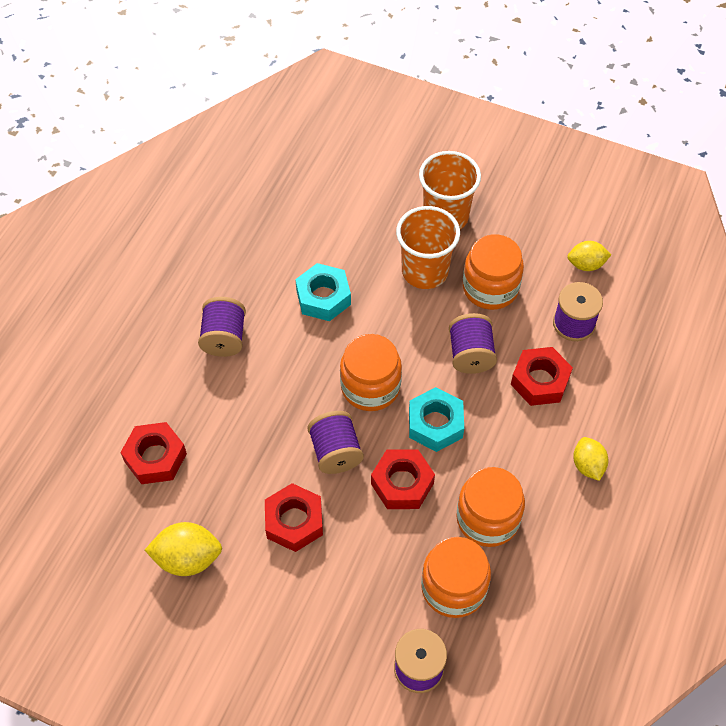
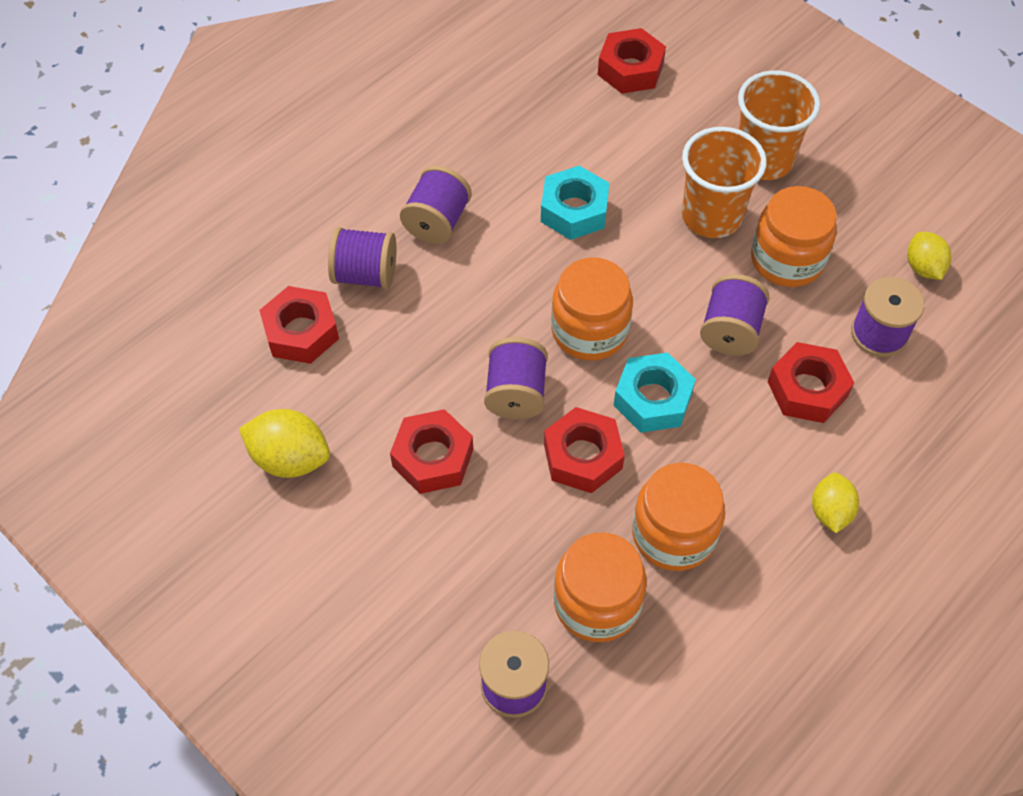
camera: 20 degrees right, 0 degrees up
(186, 396) = (365, 274): none -> purple spool
(322, 173) = (630, 69): none -> red nut
(586, 264) = (923, 267): yellow lemon -> yellow lemon turned 60 degrees clockwise

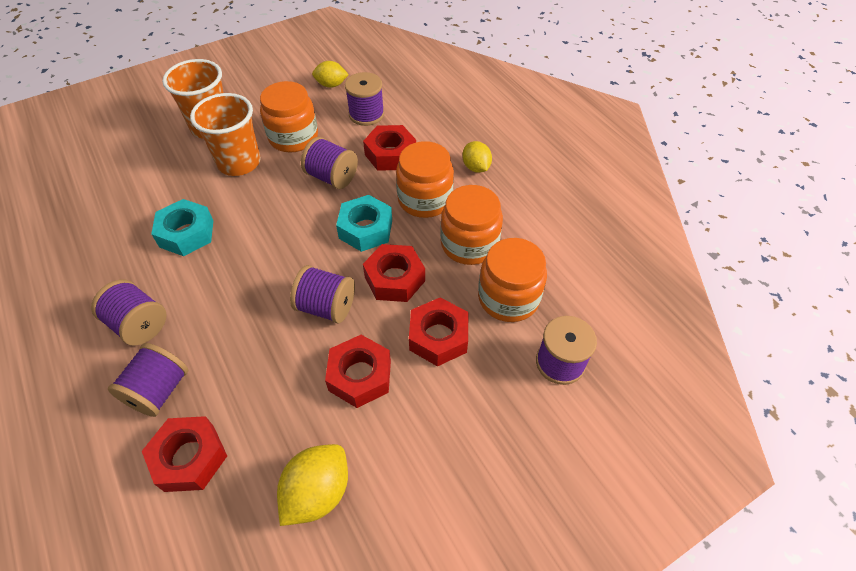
camera: 75 degrees left, 5 degrees down
(589, 330) = (294, 250): orange jar -> orange jar (425, 199)
(630, 69) = (84, 171): red nut -> red nut (438, 337)
(830, 511) = (476, 167): yellow lemon -> yellow lemon turned 45 degrees clockwise

